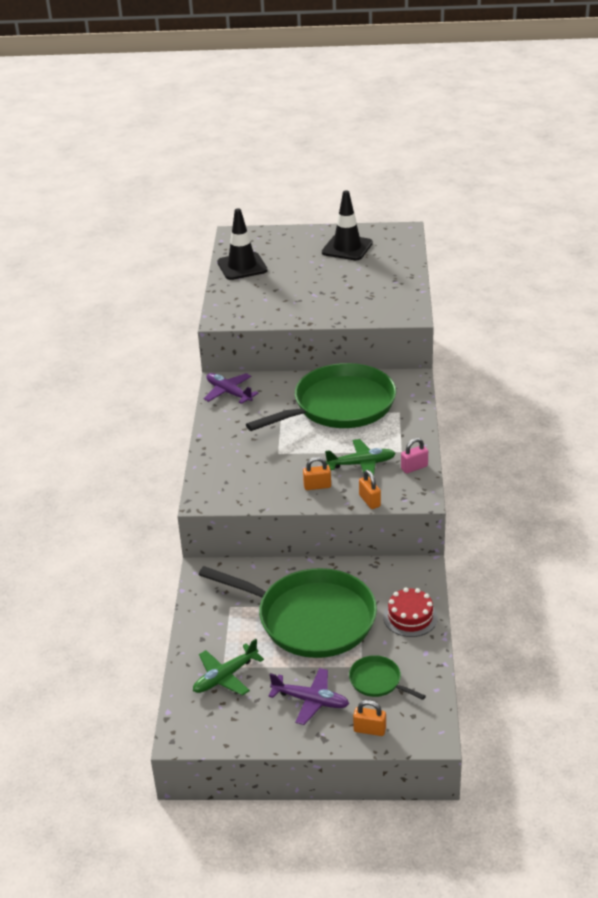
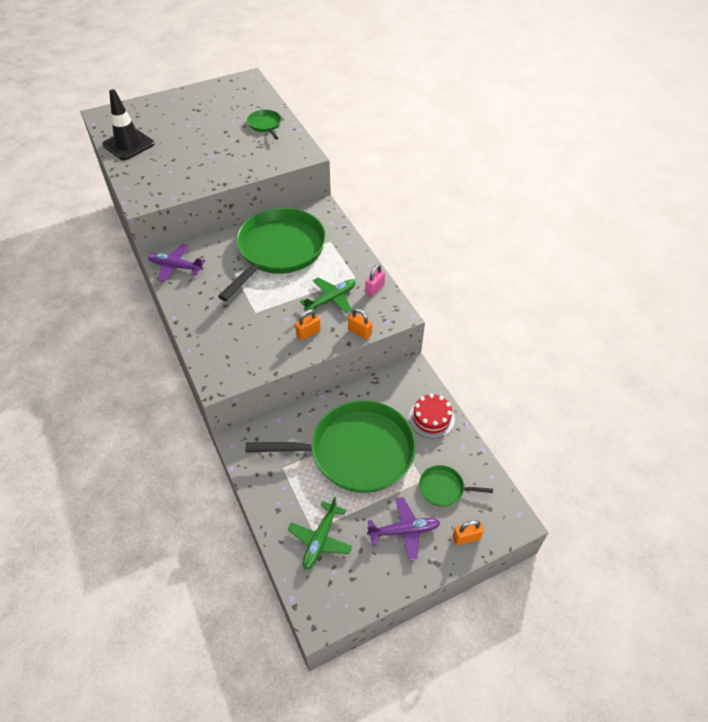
camera: 30 degrees left, 15 degrees up
(347, 248) = (211, 105): black traffic cone -> none
(389, 278) = (265, 125): none -> green pan

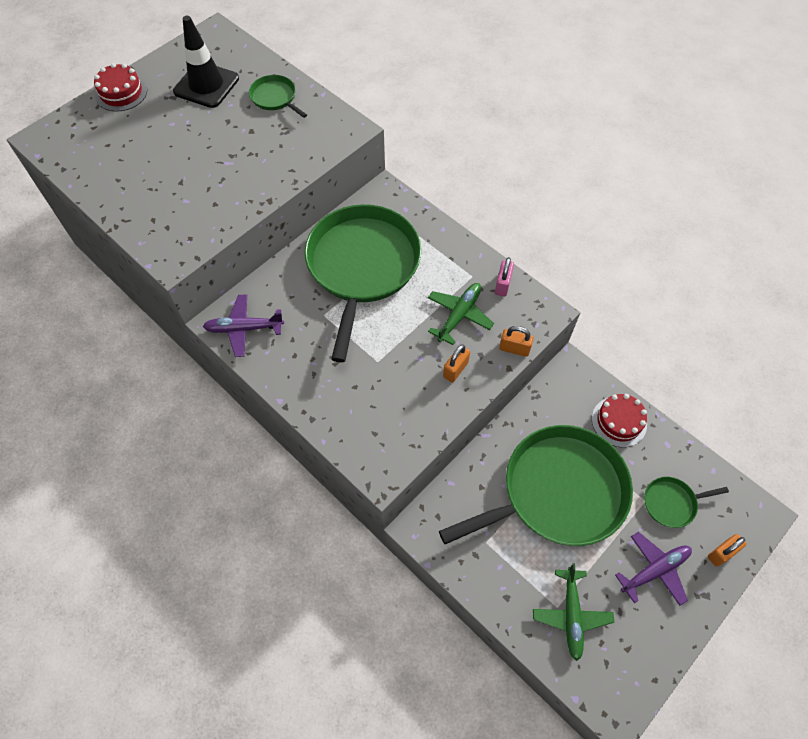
camera: 20 degrees left, 10 degrees up
(128, 144) = (106, 175): black traffic cone -> black traffic cone (206, 85)
(166, 100) = (121, 93): none -> red cake

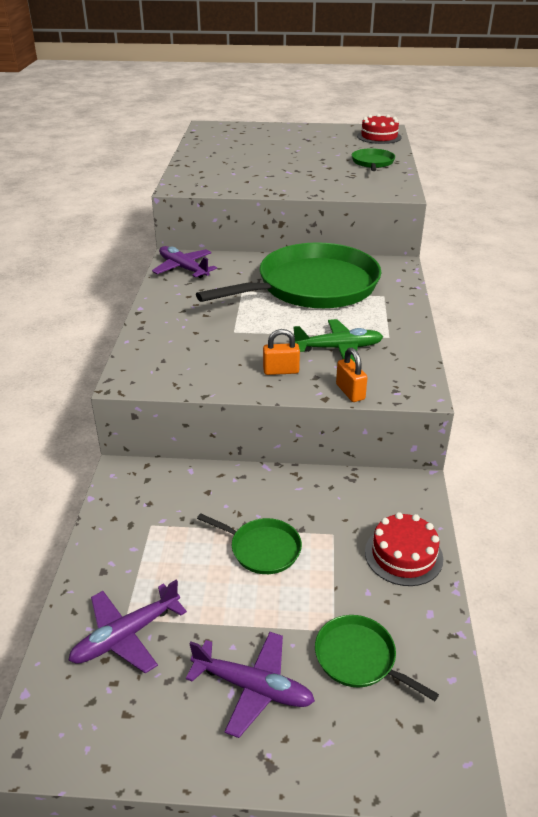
camera: 50 degrees right, 25 degrees down
(121, 93) = (282, 128): red cake -> red cake (379, 137)
(206, 85) = (338, 143): black traffic cone -> none
(502, 285) = (407, 355): pink padlock -> none
(557, 492) = (262, 549): green pan -> green pan, size x0.42
(571, 615) = (126, 635): green plane -> purple plane
(721, 553) = (347, 751): orange padlock -> none

